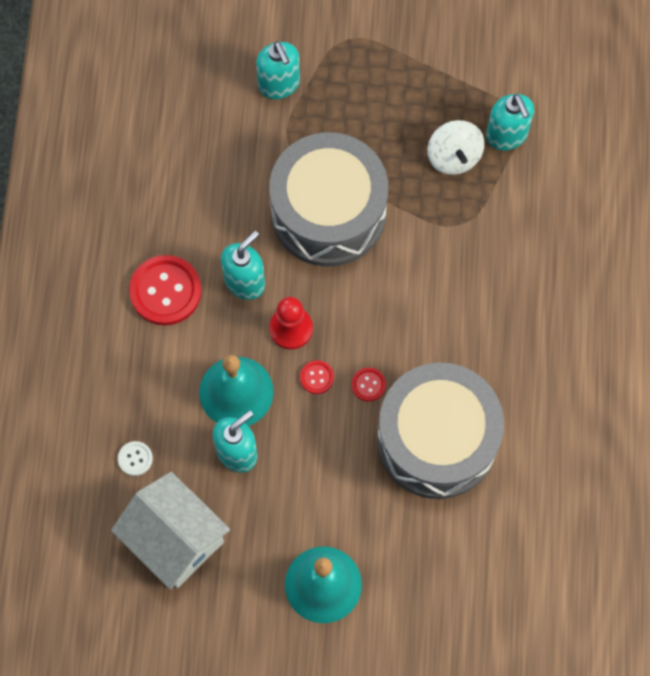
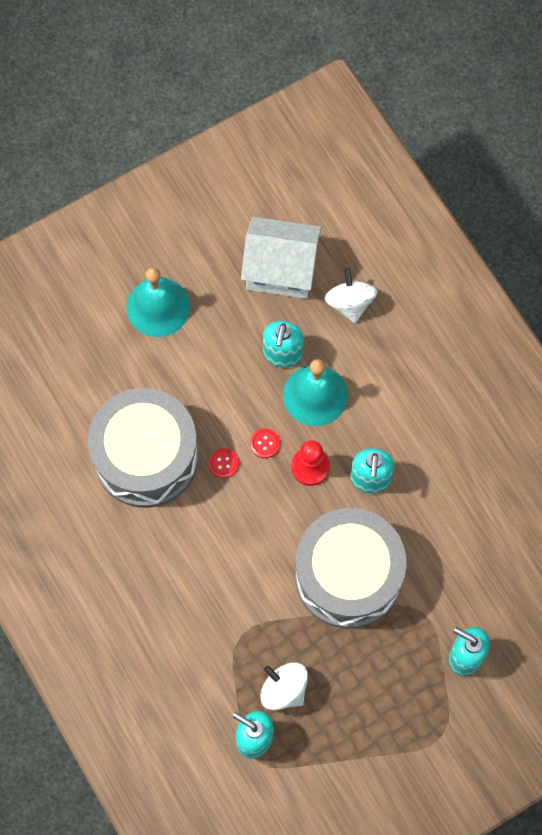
camera: 145 degrees right, 0 degrees up
(135, 459) = (350, 303): white button -> white spinning top
(165, 291) = (422, 432): red button -> none

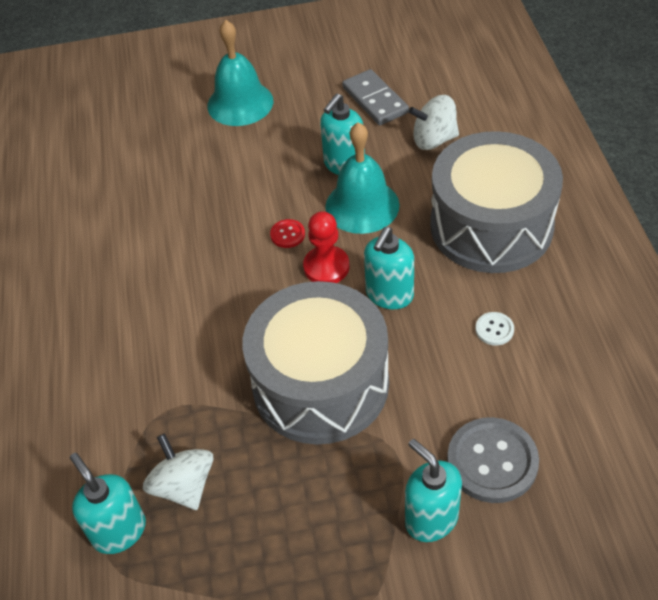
camera: 25 degrees right, 20 degrees down
(146, 457) = (159, 216): grey drum -> grey drum (491, 226)
(223, 463) = (235, 241): red button -> none
(281, 269) = (375, 100): white house -> grey domino
(350, 303) = (434, 139): white spinning top -> white spinning top turned 105 degrees counterclockwise
(461, 486) = (494, 329): none -> white button
(492, 599) = (492, 461): none -> grey button

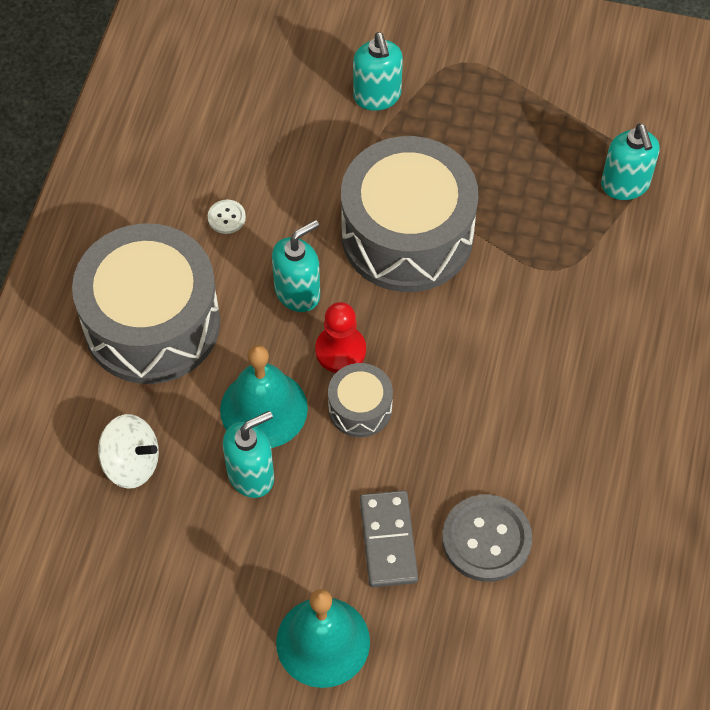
camera: 160 degrees left, 10 degrees up
(184, 486) = (560, 198): white spinning top -> none
(287, 234) = (360, 408): red button -> grey drum
(375, 100) = (158, 561): grey domino -> grey domino (388, 540)
(492, 461) = (304, 115): grey button -> grey button (486, 539)

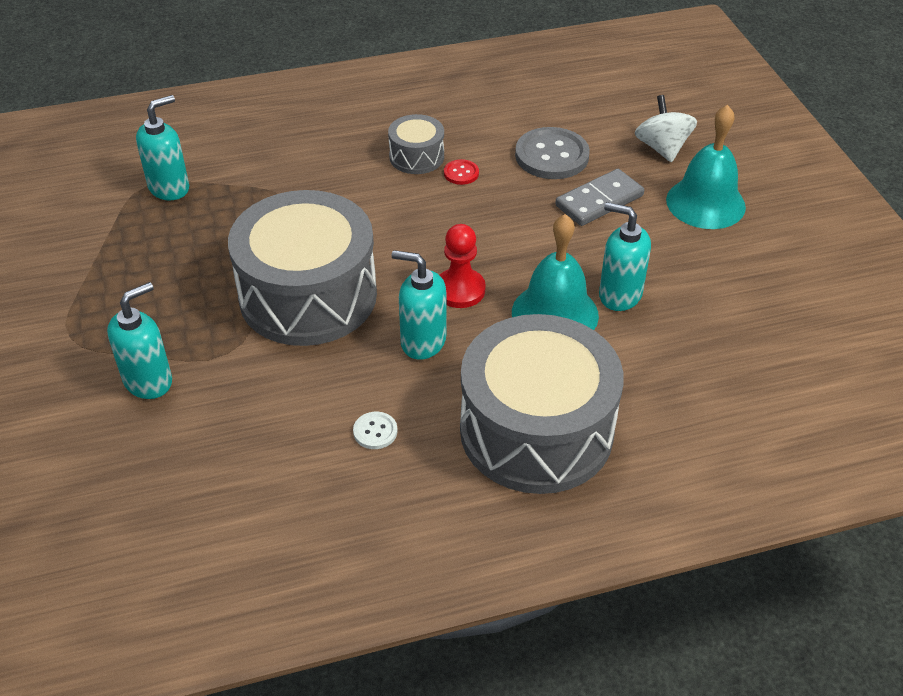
camera: 120 degrees left, 15 degrees down
(132, 463) = (681, 374): white spinning top -> white spinning top (662, 148)
(360, 408) = (504, 257): grey drum -> grey drum (416, 157)
(507, 437) = (461, 173): none -> red button

